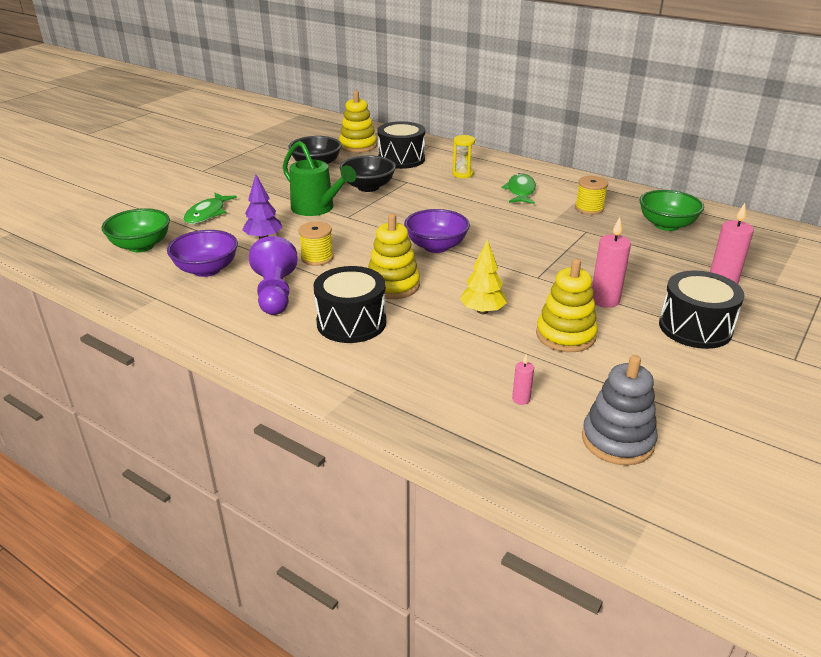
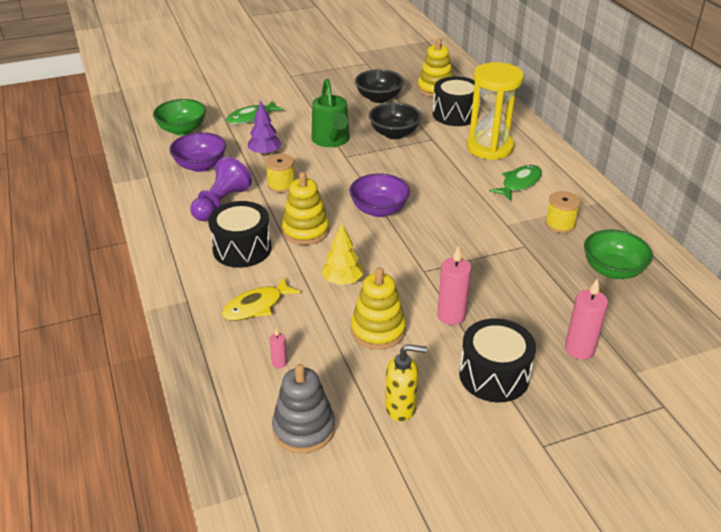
camera: 35 degrees right, 5 degrees up
(433, 363) = (256, 306): none -> yellow fish
(462, 174) = (489, 147): yellow hourglass -> yellow hourglass, size x2.20
(666, 384) = (401, 408): none -> yellow soap dispenser

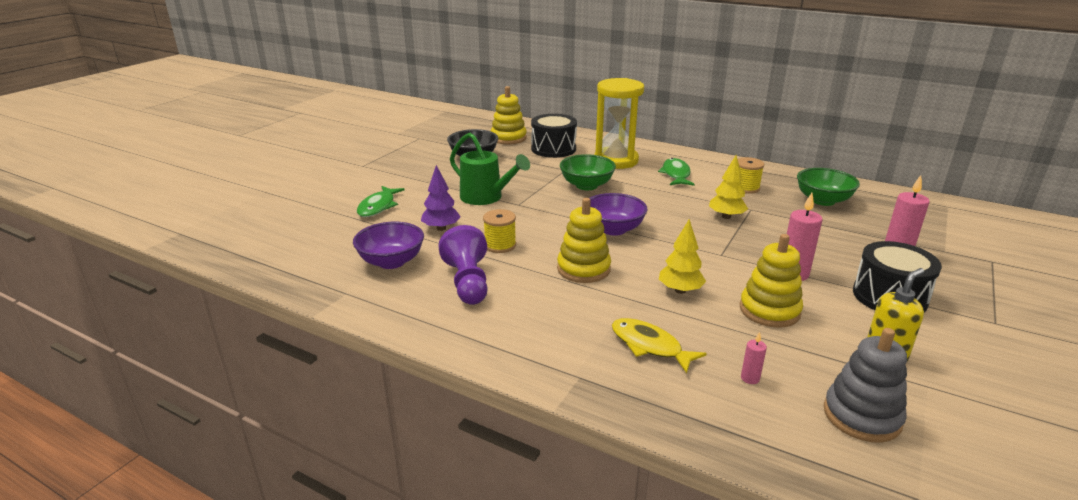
camera: 40 degrees left, 10 degrees down
(182, 130) = (318, 241): green bowl -> green bowl (586, 185)
(242, 249) = (553, 308): black drum -> none
(256, 306) = (649, 346): yellow fish -> yellow fish turned 120 degrees clockwise
(394, 133) = (530, 176): black bowl -> none
(489, 242) = (726, 216): none -> yellow tree

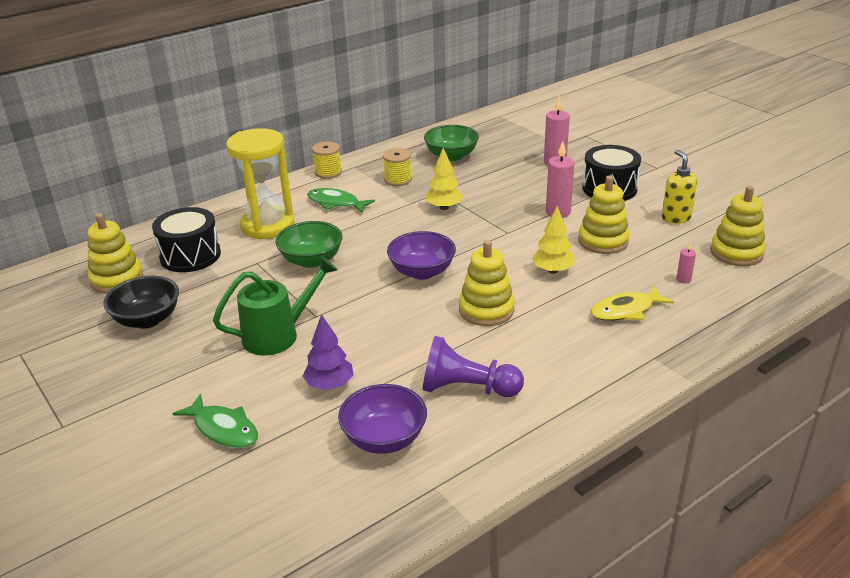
camera: 65 degrees left, 5 degrees up
(500, 245) = (403, 350): yellow spool -> yellow spool (328, 172)
(862, 416) = (736, 253): grey stacking toy -> yellow stacking toy

